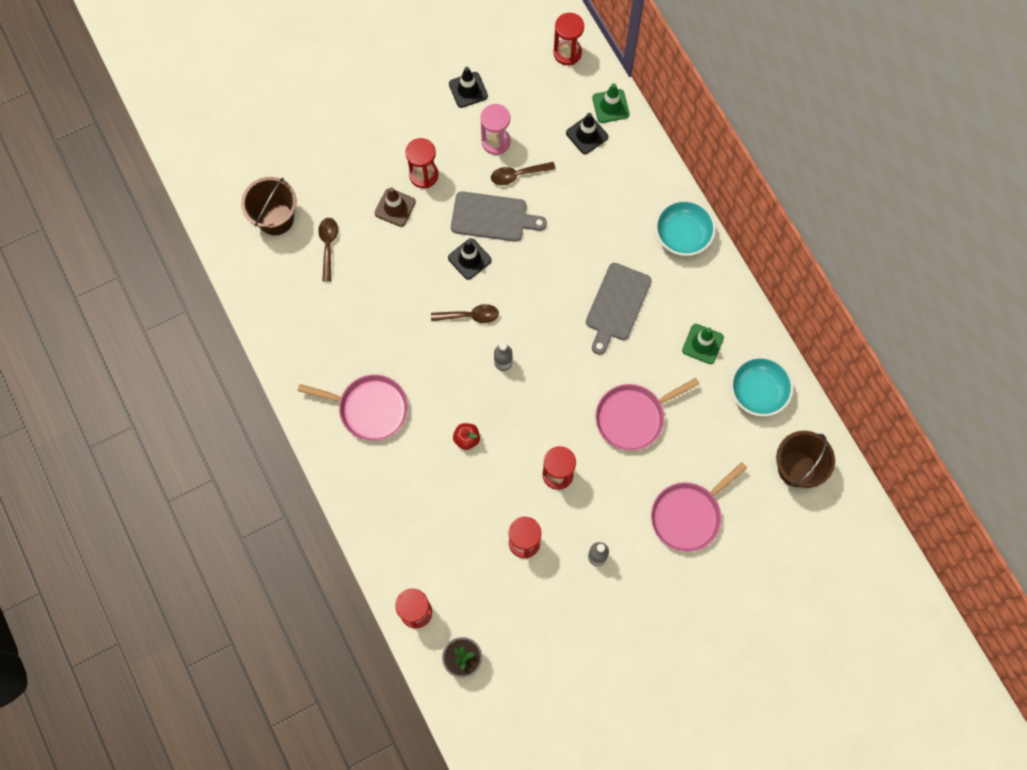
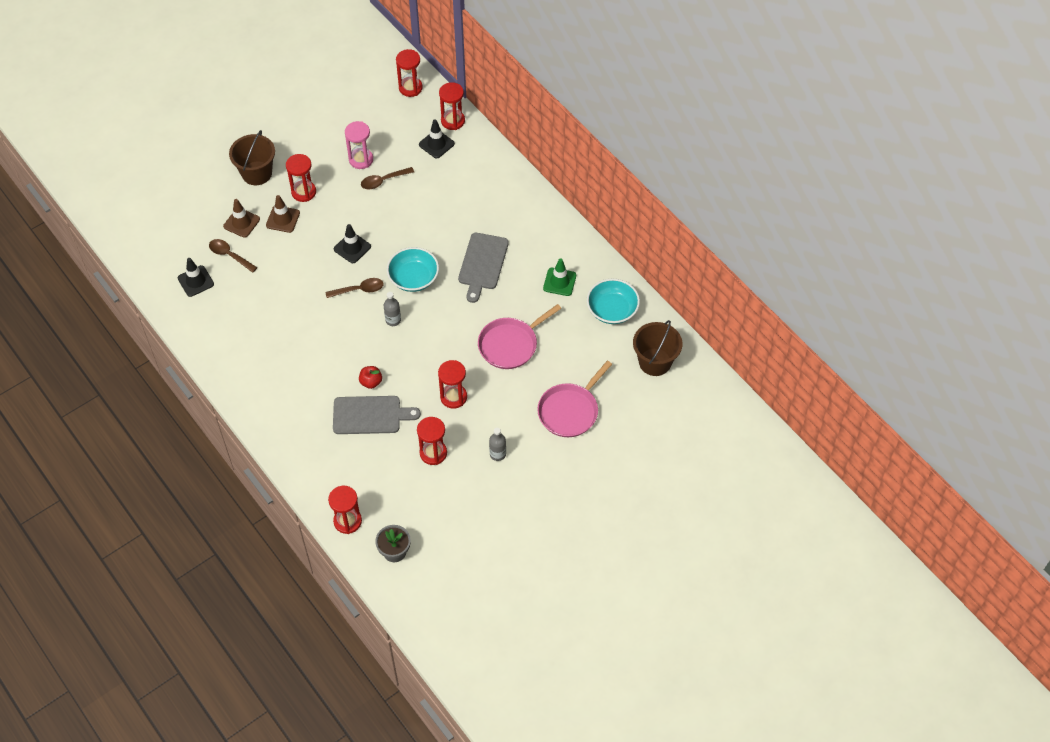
camera: 10 degrees left, 15 degrees down
(275, 218) = (181, 241): brown bucket -> brown bucket (257, 173)
(328, 246) = (229, 255): brown spoon -> brown spoon turned 45 degrees counterclockwise
(347, 205) = (241, 223): none -> brown traffic cone
(369, 408) = (283, 372): pink pan -> none
(468, 90) = (331, 125): black traffic cone -> black traffic cone (196, 281)
(493, 217) = (367, 215): grey cutting board -> grey cutting board (370, 415)
(610, 106) = (453, 121): green traffic cone -> red hourglass
(682, 235) = (529, 205): turquoise bowl -> turquoise bowl (413, 278)

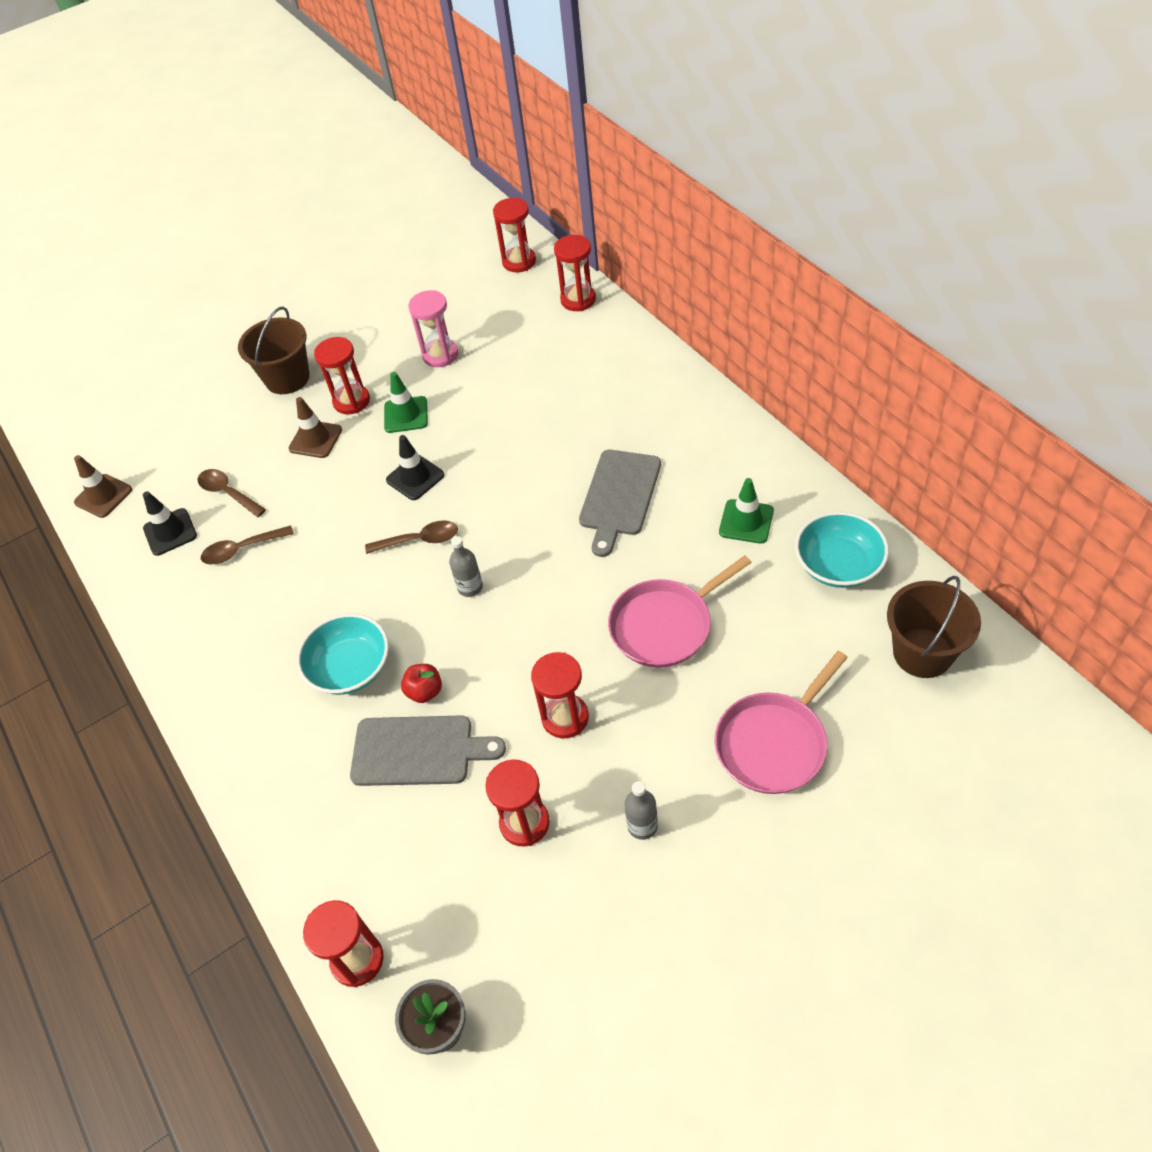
camera: 10 degrees right, 5 degrees down
(241, 223) = (254, 446): brown traffic cone -> brown traffic cone (103, 496)
(341, 203) = (406, 415): none -> green traffic cone
(383, 181) = (471, 382): brown spoon -> brown spoon (241, 550)
(413, 278) = (507, 520): turquoise bowl -> turquoise bowl (350, 668)
(436, 144) = (553, 330): black traffic cone -> none

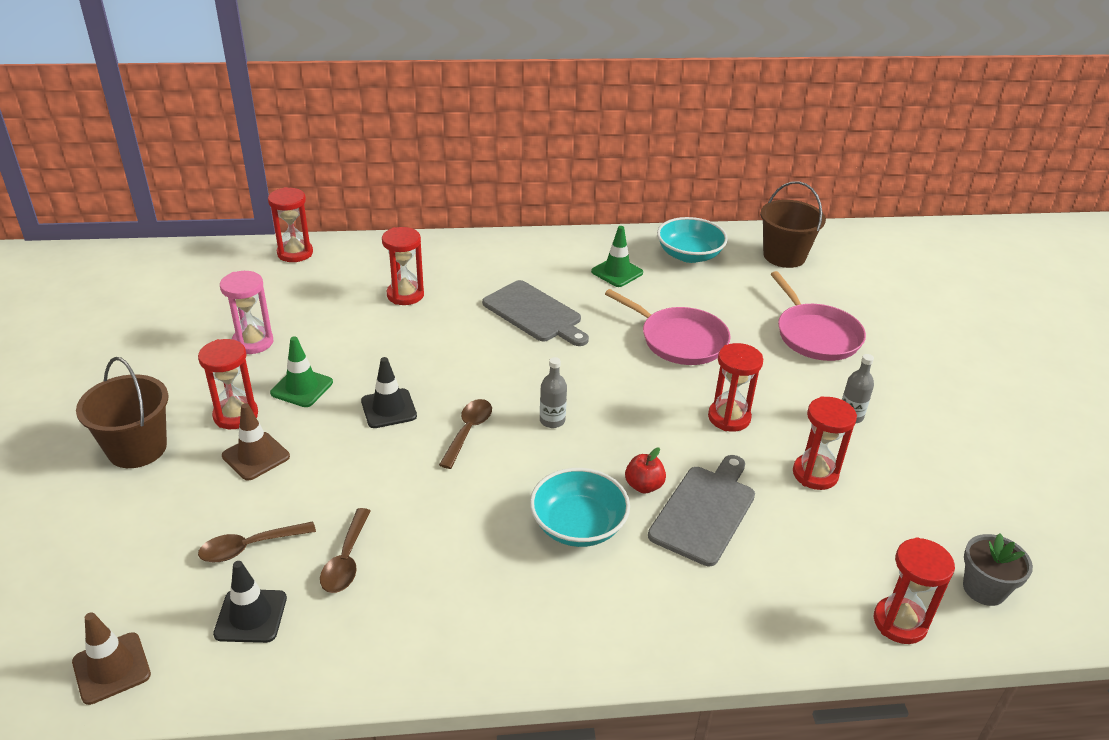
camera: 70 degrees left, 15 degrees down
(519, 261) = (201, 262): red hourglass -> red hourglass (405, 295)
(665, 625) = (679, 340): pink pan -> pink pan turned 45 degrees counterclockwise

